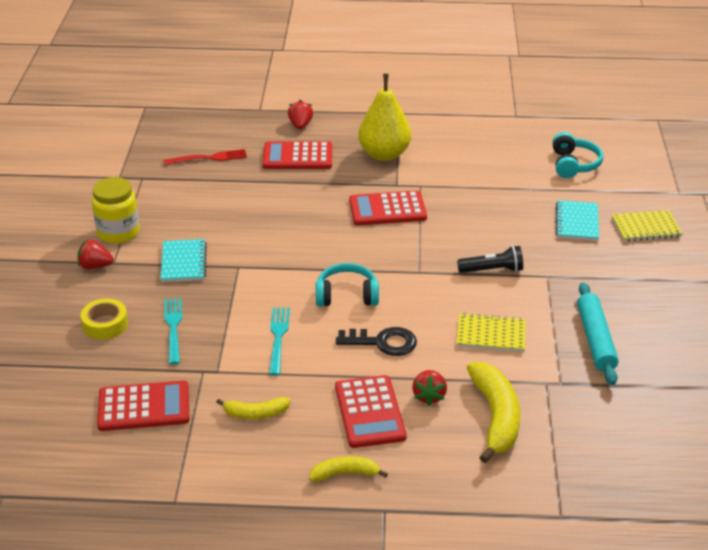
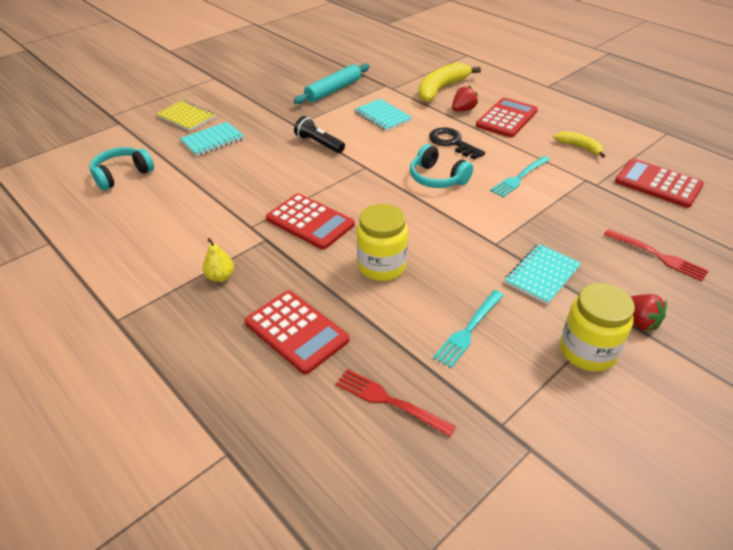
camera: 135 degrees left, 5 degrees up
(105, 324) = (658, 256): yellow tape -> red fork
(173, 327) = (597, 223): turquoise fork -> turquoise fork (468, 330)
(297, 210) = (382, 266): none -> yellow jar
(300, 125) = (227, 380): red strawberry -> none
(345, 473) = (552, 104): yellow banana -> none
(384, 154) = (220, 277): yellow pear -> yellow pear, size x0.45
(491, 335) = (383, 116): yellow notebook -> turquoise notebook

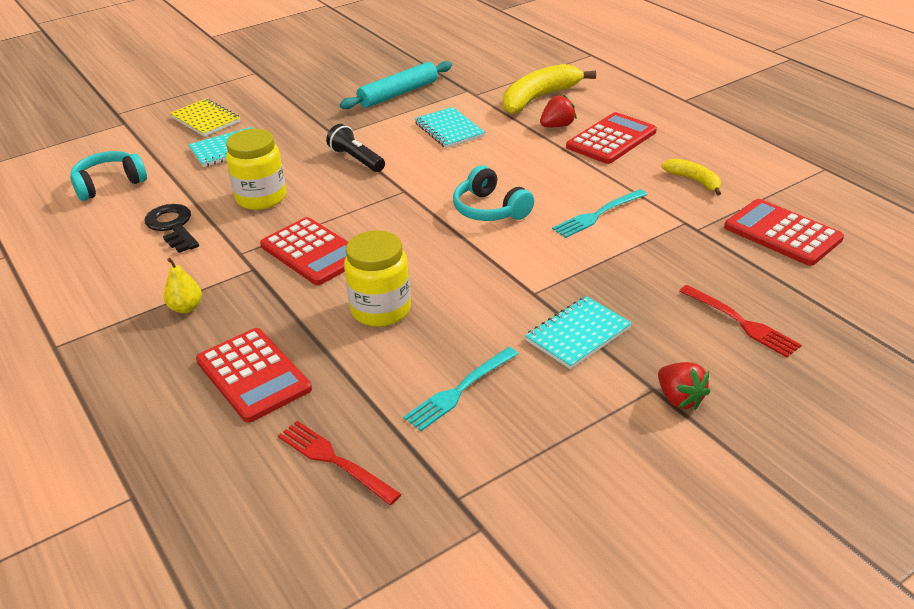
camera: 10 degrees right, 5 degrees down
(452, 142) = (526, 166): black key -> black key (172, 226)
(587, 351) = (598, 427): yellow jar -> yellow jar (261, 198)

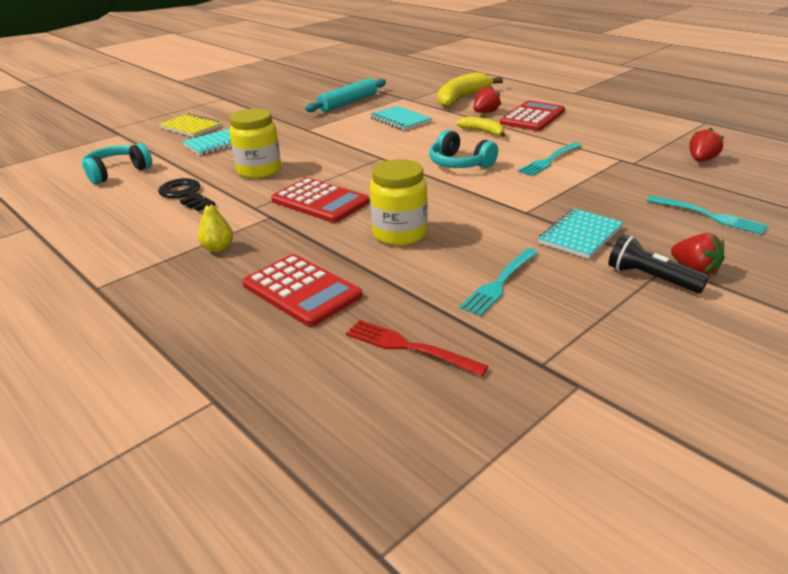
camera: 10 degrees left, 5 degrees down
(356, 159) = (332, 142): black flashlight -> black flashlight (651, 278)
(694, 181) = (612, 135): yellow banana -> yellow banana (483, 132)
(742, 323) = (709, 216): red fork -> turquoise fork
(782, 233) = (701, 160): red calculator -> red strawberry

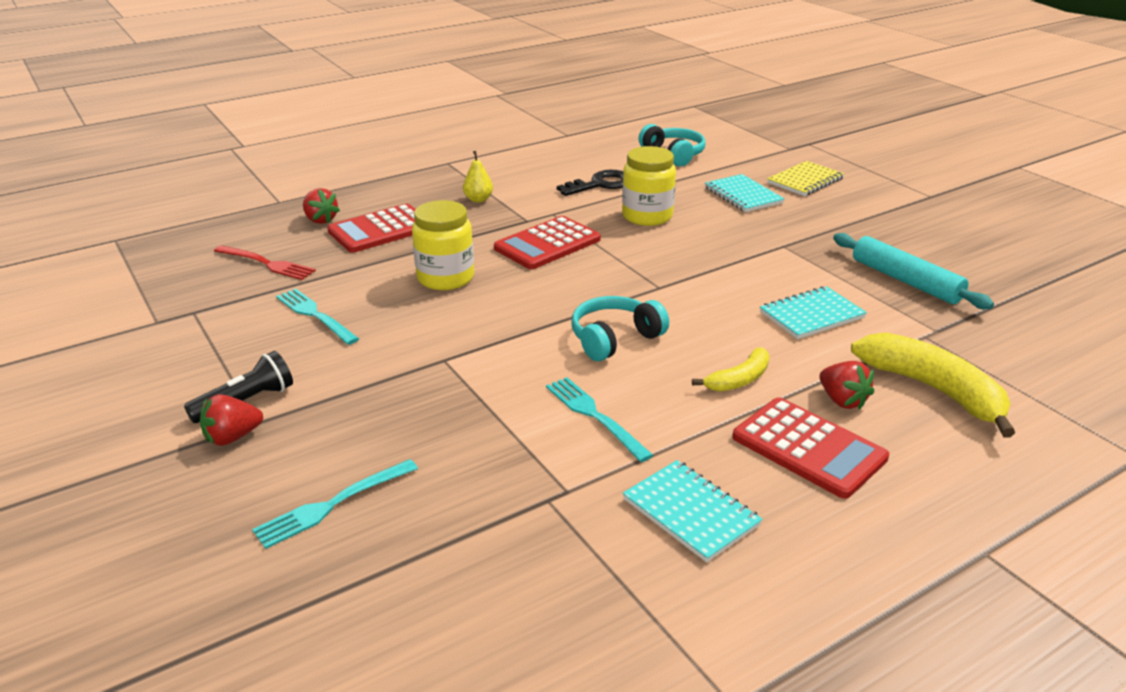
camera: 100 degrees right, 0 degrees up
(408, 347) = (267, 264): red fork -> red fork turned 75 degrees clockwise
(580, 235) = (363, 382): turquoise notebook -> turquoise notebook (690, 512)
(701, 160) = (521, 590): red strawberry -> red strawberry (320, 220)

